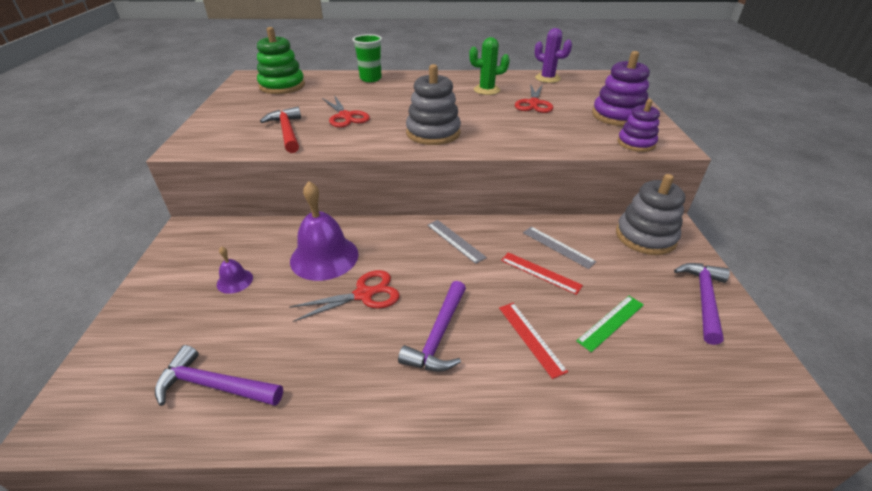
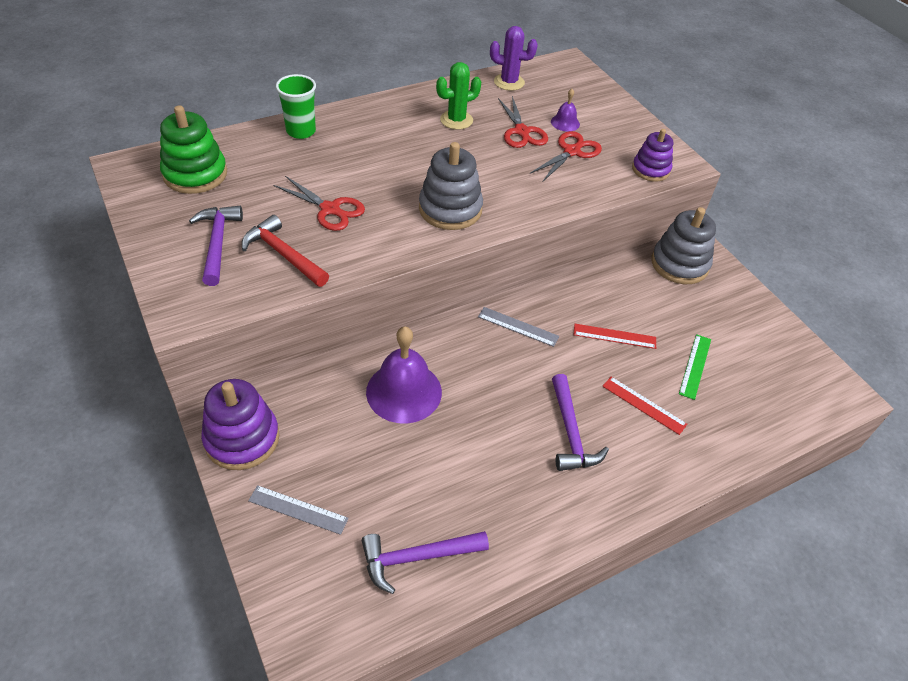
camera: 30 degrees left, 10 degrees up
(234, 281) = (335, 453): purple bell -> purple bell (565, 122)
(364, 294) = (476, 418): red scissors -> red scissors (572, 151)
(558, 247) = (613, 301): grey ruler -> grey ruler (298, 509)
(617, 116) = (613, 131): purple stacking toy -> purple stacking toy (242, 439)
(704, 299) = (751, 317): purple hammer -> purple hammer (218, 243)

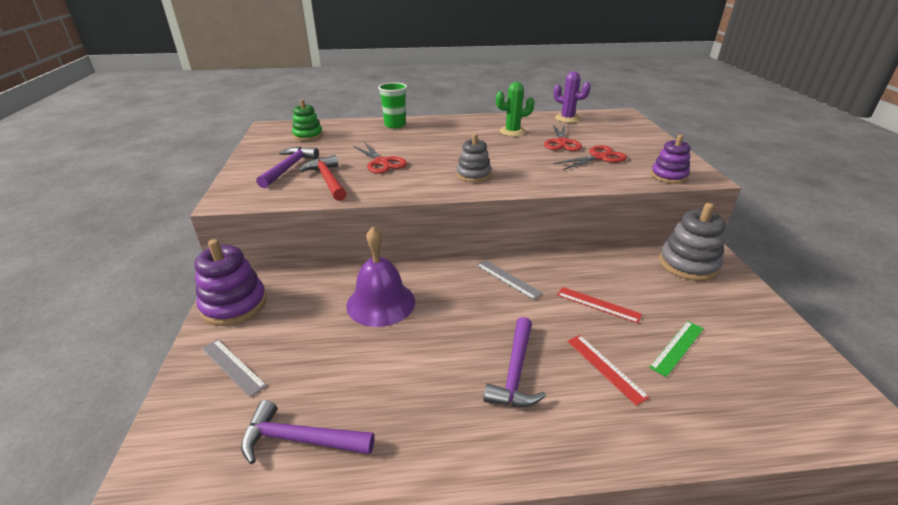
camera: 25 degrees right, 15 degrees down
(195, 174) = (308, 135): green stacking toy -> green stacking toy, size x0.65
(450, 209) = (473, 175): grey stacking toy -> grey stacking toy, size x0.65
(565, 122) = (602, 142): purple bell -> none

